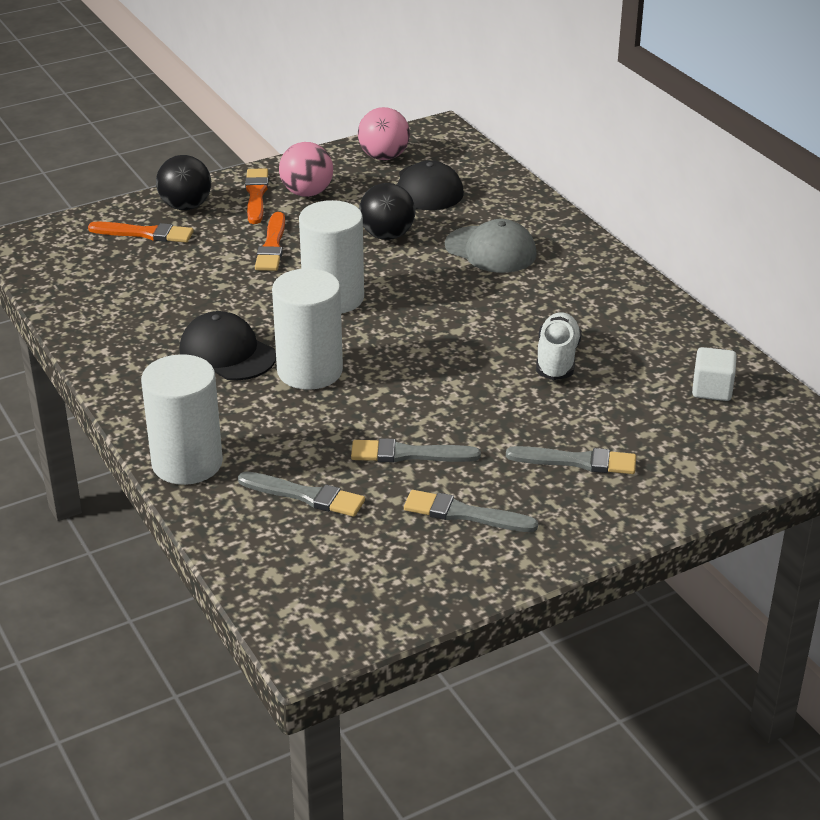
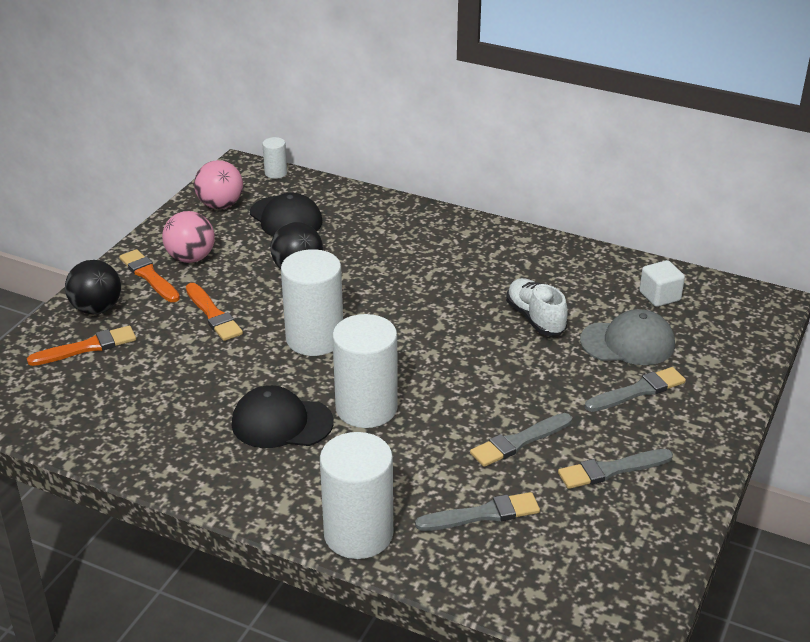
camera: 35 degrees left, 0 degrees up
(466, 145) = (276, 173): none -> white cylinder
(491, 250) = (390, 251): grey cap -> grey cap (628, 343)

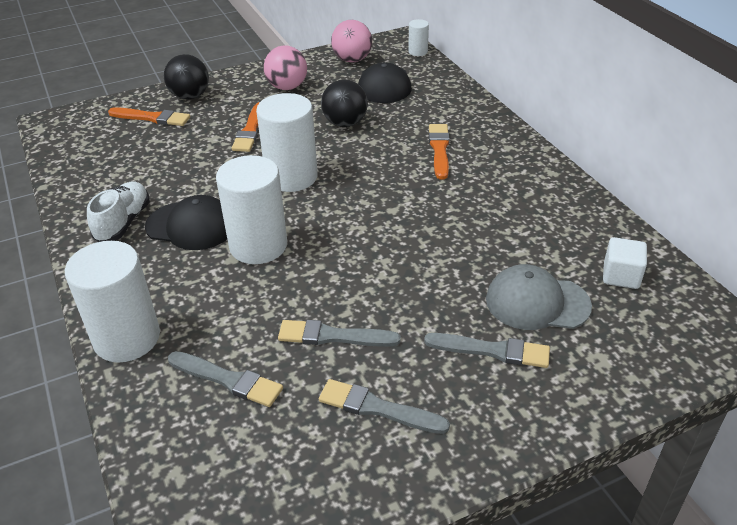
camera: 40 degrees right, 5 degrees up
(149, 276) = (247, 88): orange brush -> orange brush (439, 149)
(281, 423) = (191, 226): black cap -> black cap turned 150 degrees clockwise
(535, 318) = (478, 241): white shoe -> white shoe (123, 222)
(628, 343) = (537, 302): grey cap -> grey cap turned 150 degrees clockwise

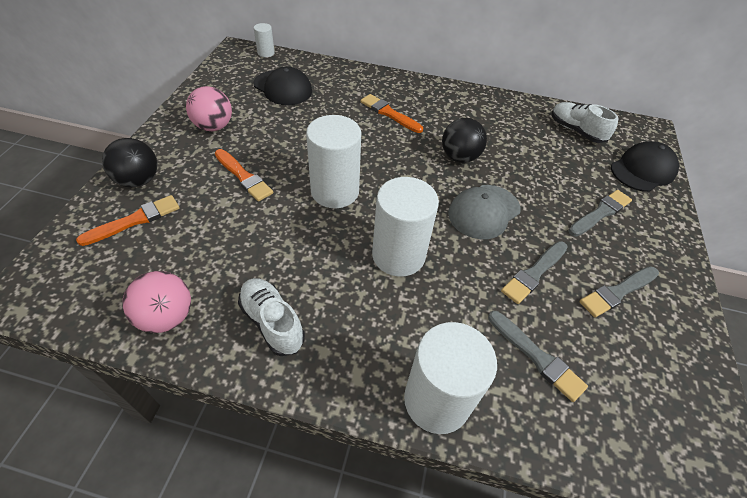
camera: 55 degrees left, 10 degrees up
(191, 226) = (330, 280): black cap -> black cap (642, 170)
(228, 380) = (537, 357): grey brush -> grey brush turned 75 degrees clockwise
(345, 123) = (304, 130): black ball -> black ball (459, 157)
(352, 60) = (229, 80): pink ball -> pink ball (167, 317)
(537, 302) = (573, 171): grey cap -> grey cap (484, 211)
(621, 276) = (576, 131): white cube -> white shoe

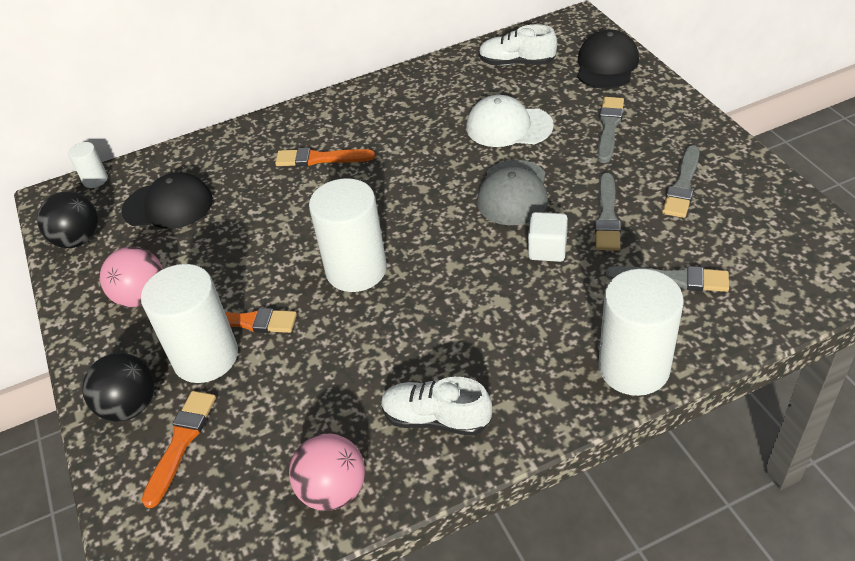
camera: 30 degrees left, 5 degrees down
(398, 255) = (481, 283): white cylinder -> white cylinder (206, 357)
(459, 157) = (438, 157): black ball -> black ball (78, 240)
(466, 265) = (547, 249): none -> white cube
(527, 167) = (508, 126): none -> white cap

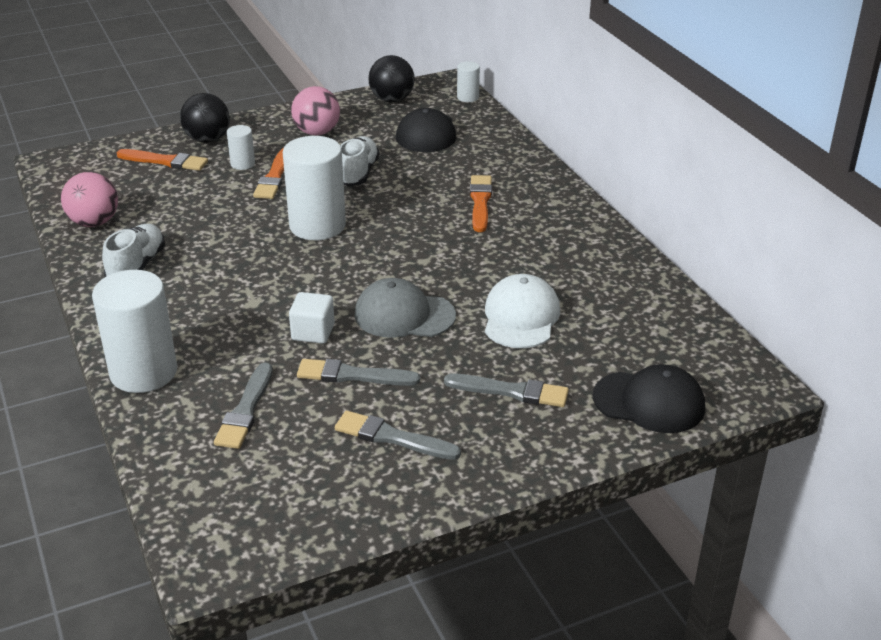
camera: 85 degrees right, 10 degrees down
(206, 357) = (242, 164): white cylinder -> white cylinder, size x0.47
(516, 63) = (653, 328): white shoe -> white shoe (358, 173)

